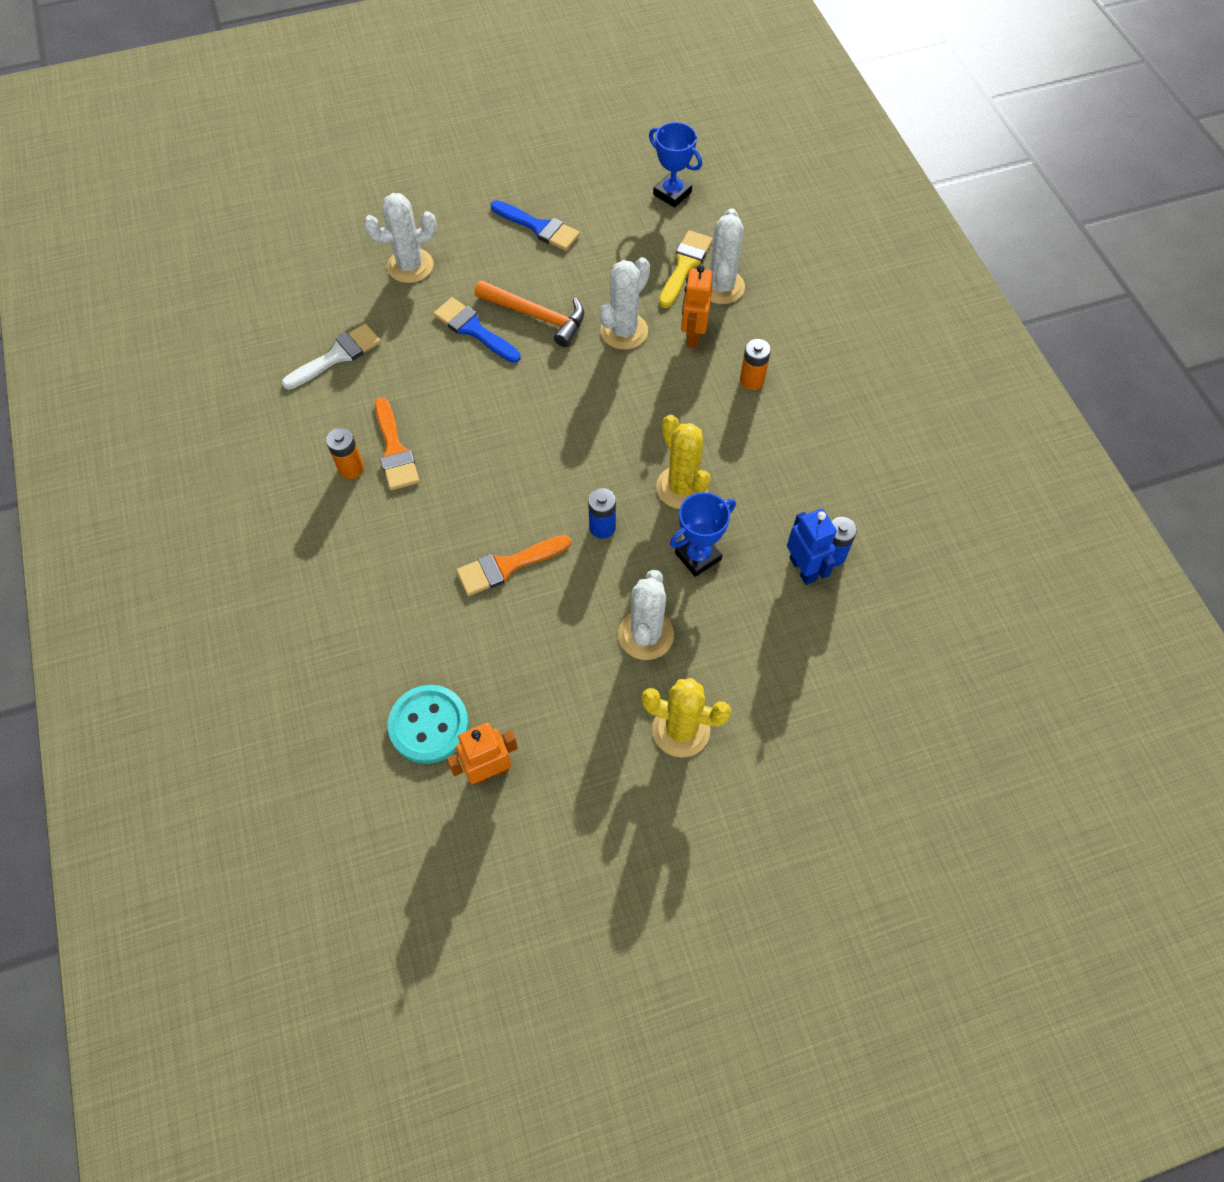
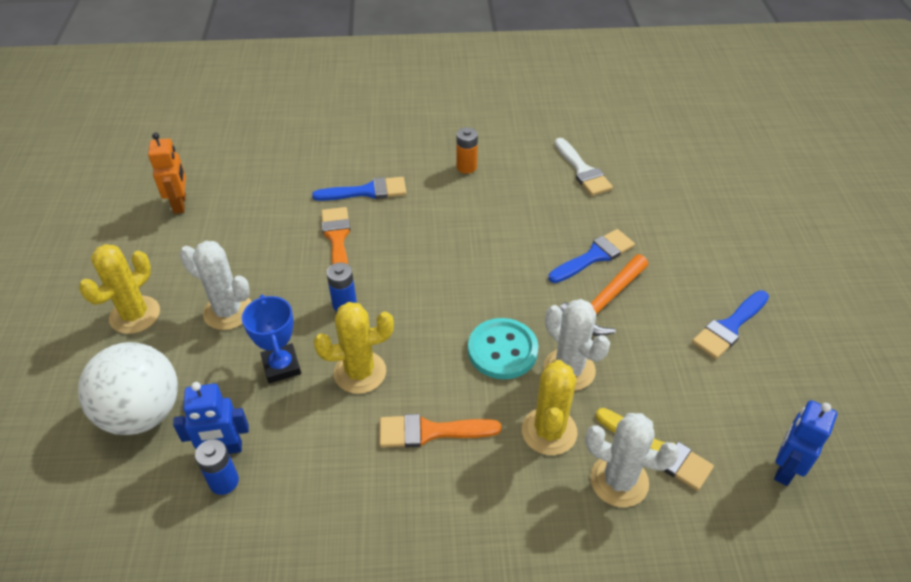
camera: 105 degrees right, 15 degrees down
(395, 450) = (475, 191): orange brush -> orange brush (430, 431)
(410, 266) = (682, 225): white cactus -> none
(418, 561) = (367, 191): none -> blue brush
(429, 725) = (233, 180): turquoise button -> turquoise button (502, 350)
(672, 193) = (785, 468): blue trophy -> blue robot
(693, 336) = (549, 431): orange robot -> yellow cactus
(751, 380) = (471, 472): orange battery -> none
(794, 657) = (143, 413): none -> white ball

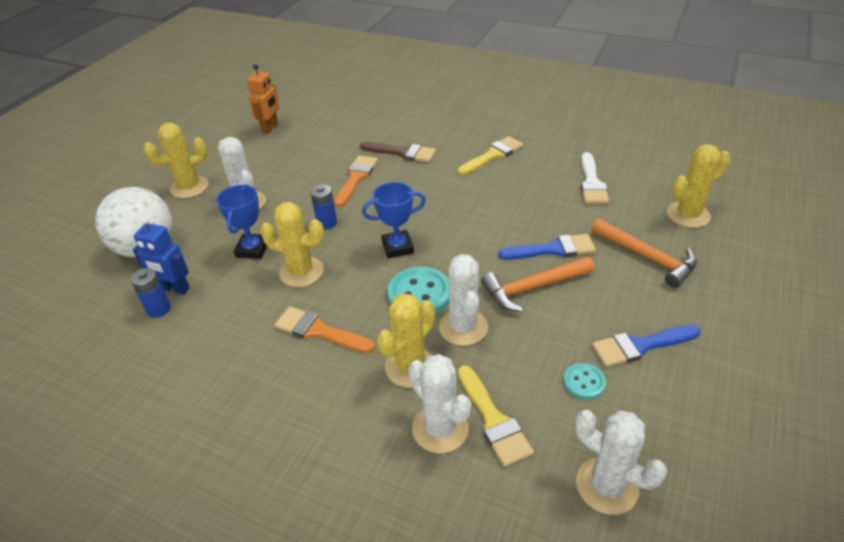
camera: 30 degrees right, 5 degrees down
(367, 191) = (402, 153): blue brush -> brown brush
(443, 306) = (397, 247): none -> blue trophy
(466, 167) = (493, 155): orange battery -> yellow brush
(680, 235) = (647, 257): none -> orange hammer
(686, 180) = (688, 215): none -> yellow cactus
(707, 381) = (584, 382): none -> turquoise button
(785, 468) = (607, 486): blue robot -> white cactus

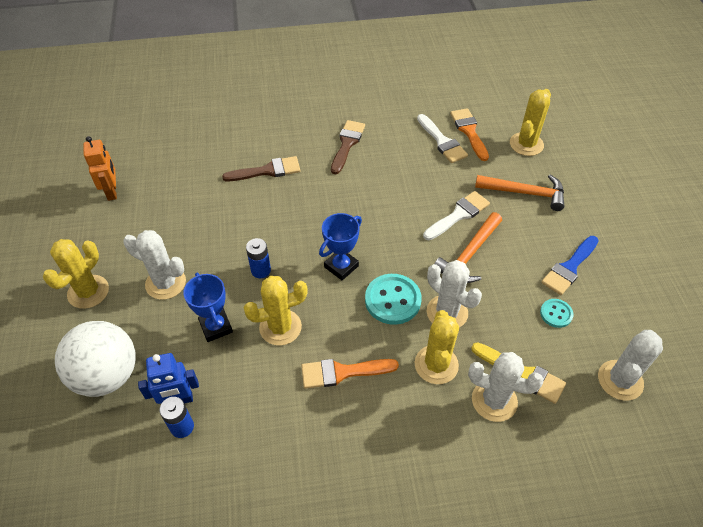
camera: 35 degrees left, 10 degrees up
(356, 178) = (248, 214): orange brush -> orange brush (469, 131)
(493, 155) = (347, 144): yellow brush -> brown brush
(553, 249) = (458, 215): blue brush -> white brush
(607, 486) = (620, 380): white cactus -> white cactus turned 60 degrees counterclockwise

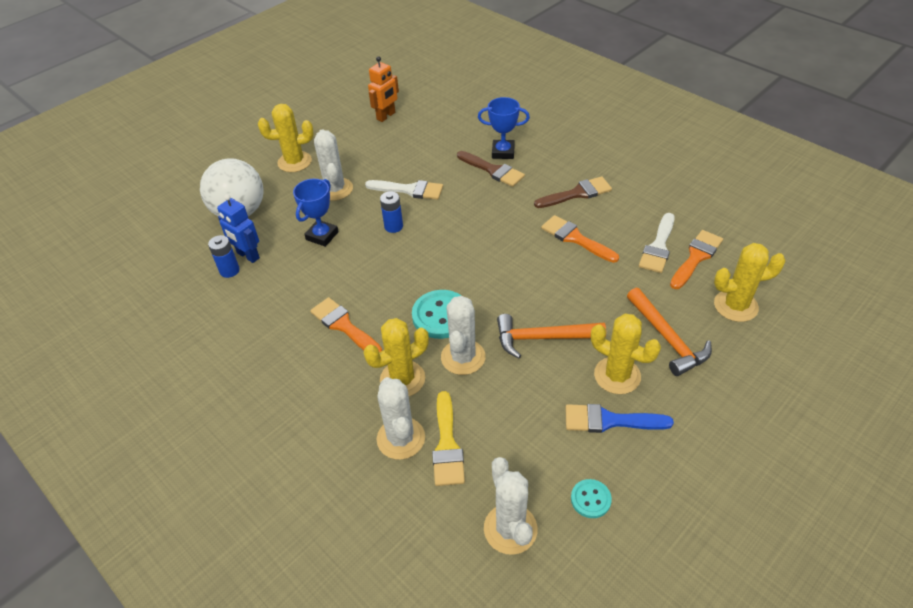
camera: 55 degrees right, 5 degrees down
(280, 327) = (352, 268): yellow cactus -> yellow cactus (617, 375)
(341, 266) = (443, 266): blue trophy -> blue trophy (503, 152)
(391, 175) = (575, 238): none -> orange brush
(458, 215) = (581, 306): white brush -> white brush (409, 190)
(556, 314) = (540, 437): turquoise button -> turquoise button (590, 499)
(620, 380) = (510, 529): white cactus -> white cactus turned 75 degrees clockwise

